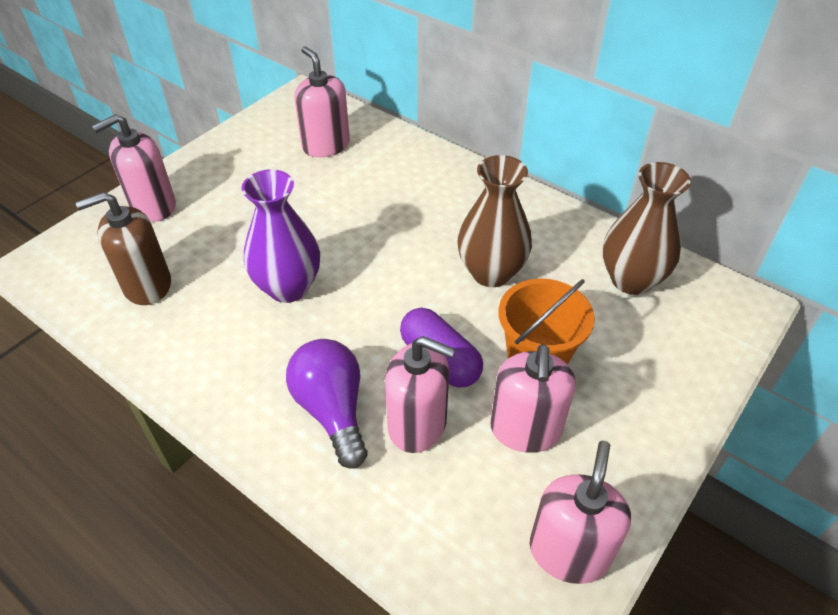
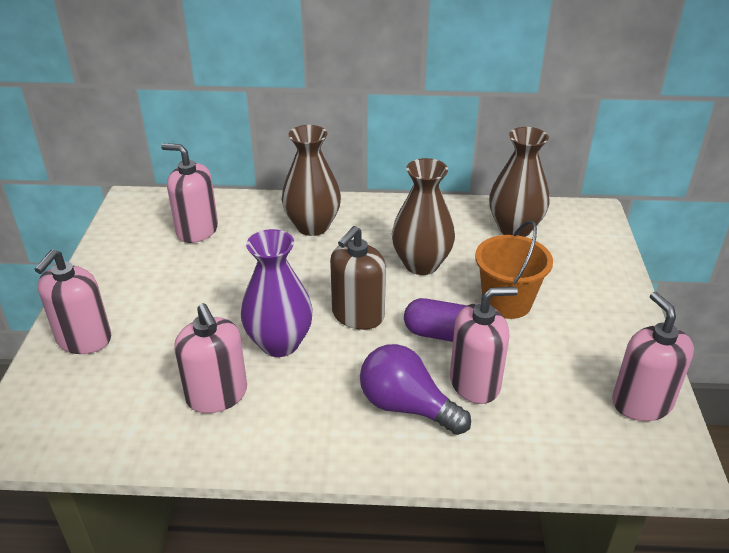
camera: 35 degrees left, 10 degrees down
(147, 285) = (149, 400): brown soap dispenser -> brown soap dispenser (358, 315)
(427, 185) = (312, 226): none -> brown vase
(525, 429) = (545, 348): pink soap dispenser -> pink soap dispenser (217, 395)

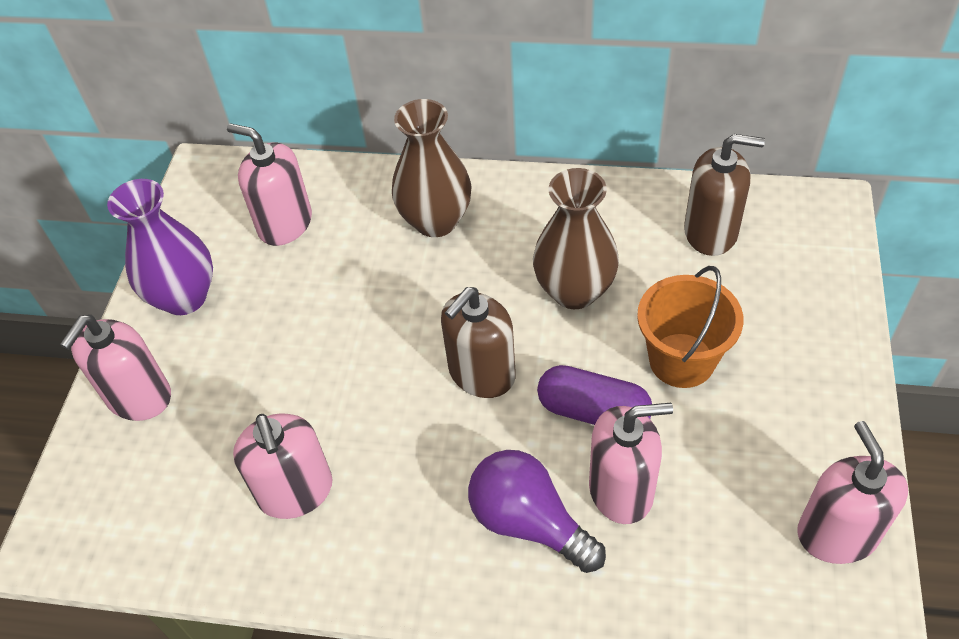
camera: 10 degrees right, 15 degrees up
(279, 343) = (378, 414): purple vase -> purple vase (184, 297)
(514, 228) = (711, 232): brown vase -> brown soap dispenser

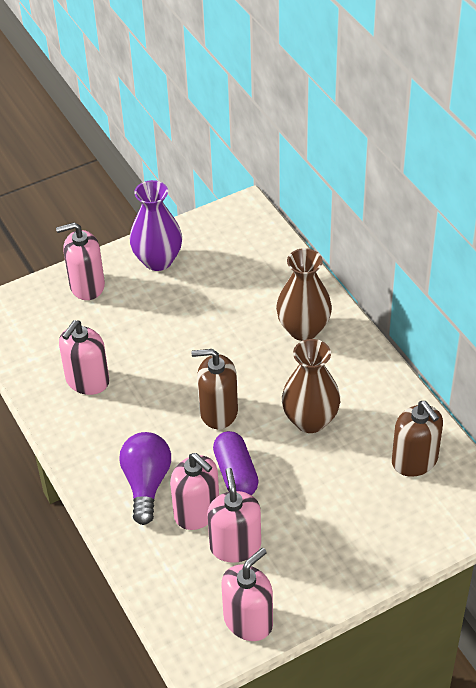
camera: 50 degrees right, 5 degrees down
(285, 224) = (241, 267): pink soap dispenser -> pink soap dispenser (235, 545)
(681, 360) = (304, 495): orange bucket -> none

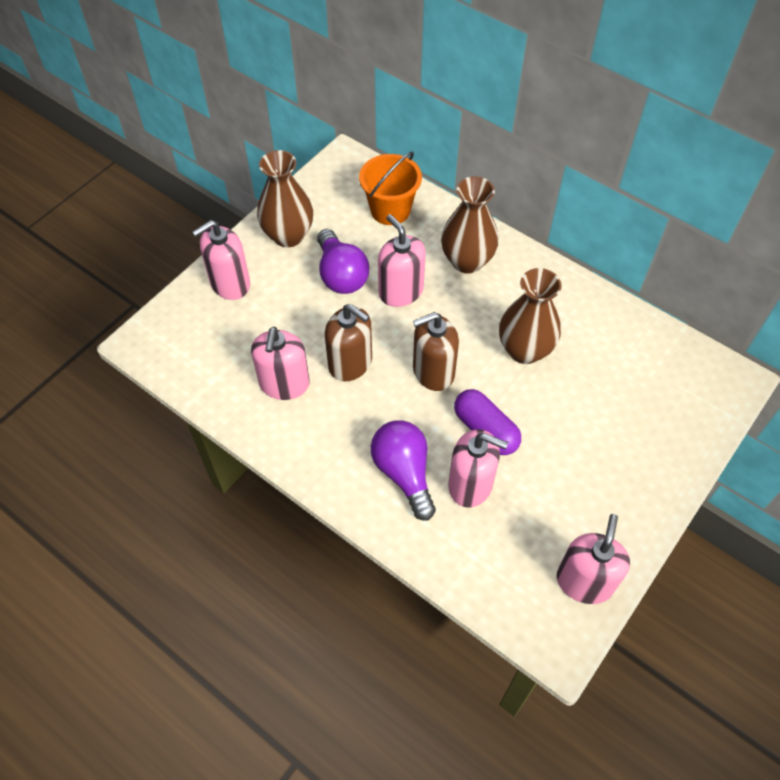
camera: 25 degrees left, 10 degrees up
(158, 260) = (288, 235): purple vase -> brown vase
(185, 307) = (341, 275): none -> purple light bulb
(235, 545) = (527, 506): pink soap dispenser -> pink soap dispenser (401, 291)
(260, 265) = (390, 210): none -> orange bucket
(414, 461) = (641, 357): brown soap dispenser -> brown soap dispenser (350, 363)

